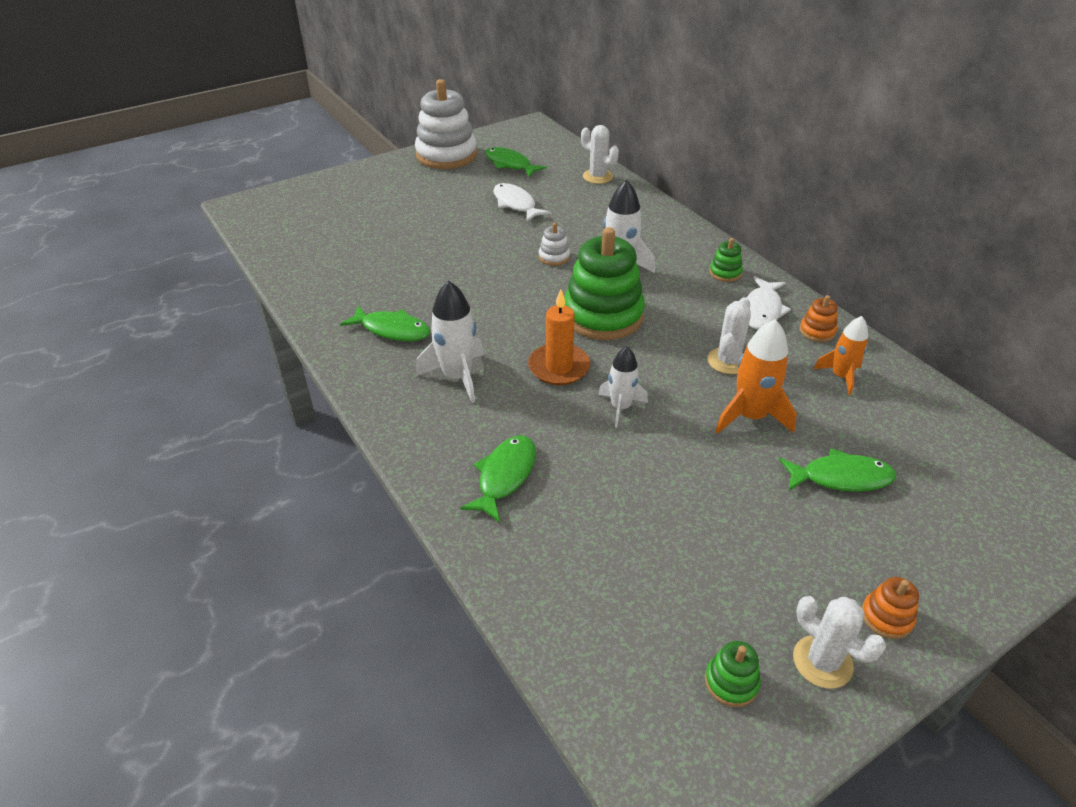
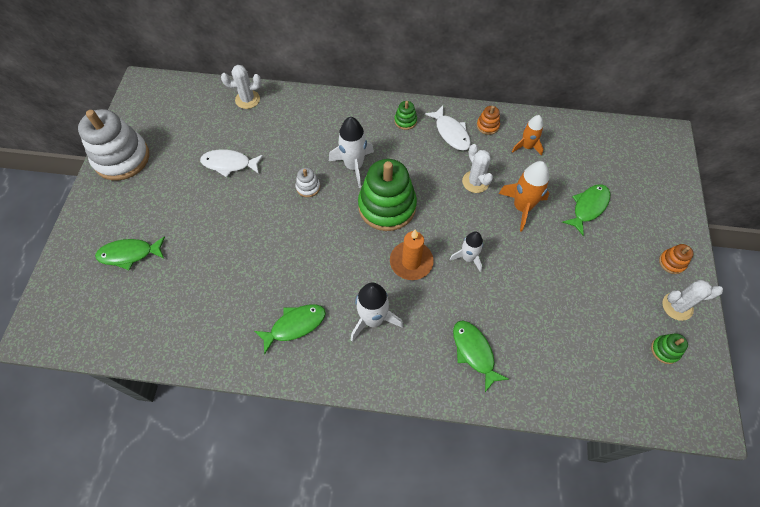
camera: 50 degrees left, 20 degrees up
(510, 164) = (178, 132): green fish -> green fish (129, 254)

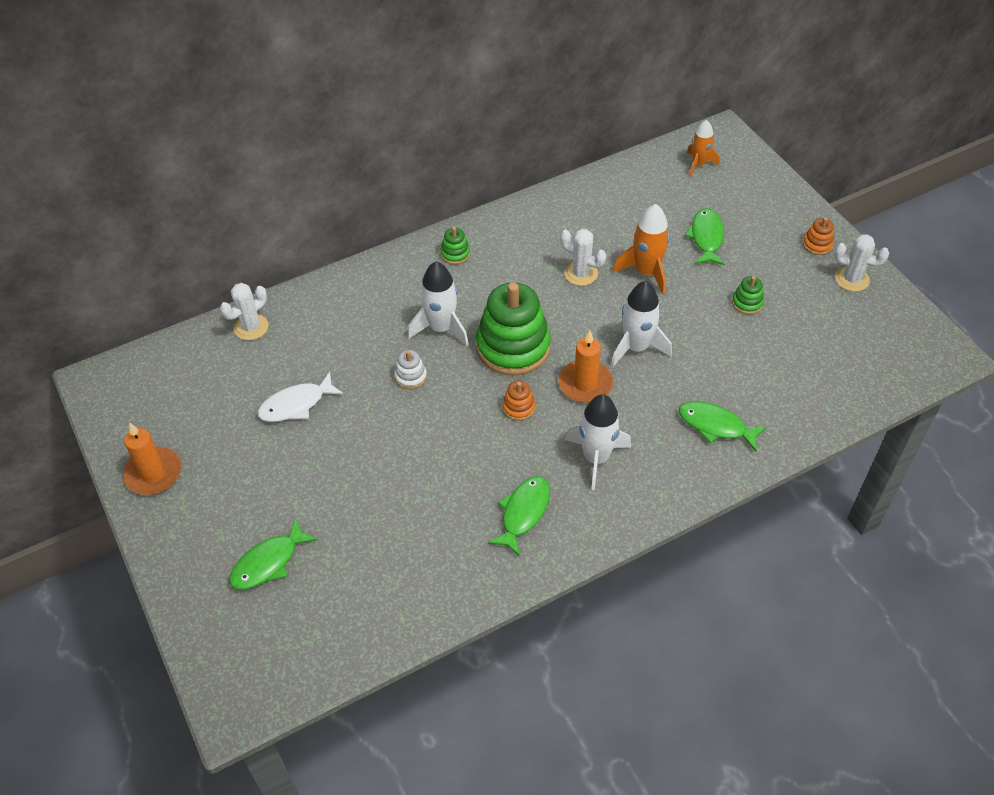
camera: 35 degrees left, 10 degrees down
(122, 158) = (153, 473): white stacking toy -> orange candle
(451, 133) = (514, 240): white fish -> none
(468, 258) = (636, 347): white rocket -> white rocket, size x1.53
(487, 126) = (545, 213): orange stacking toy -> orange stacking toy (518, 407)
(526, 147) = (601, 213): orange rocket -> orange rocket (698, 164)
(665, 350) = (871, 322): green stacking toy -> green stacking toy (747, 303)
(677, 306) = (852, 279): white cactus -> white cactus turned 60 degrees clockwise

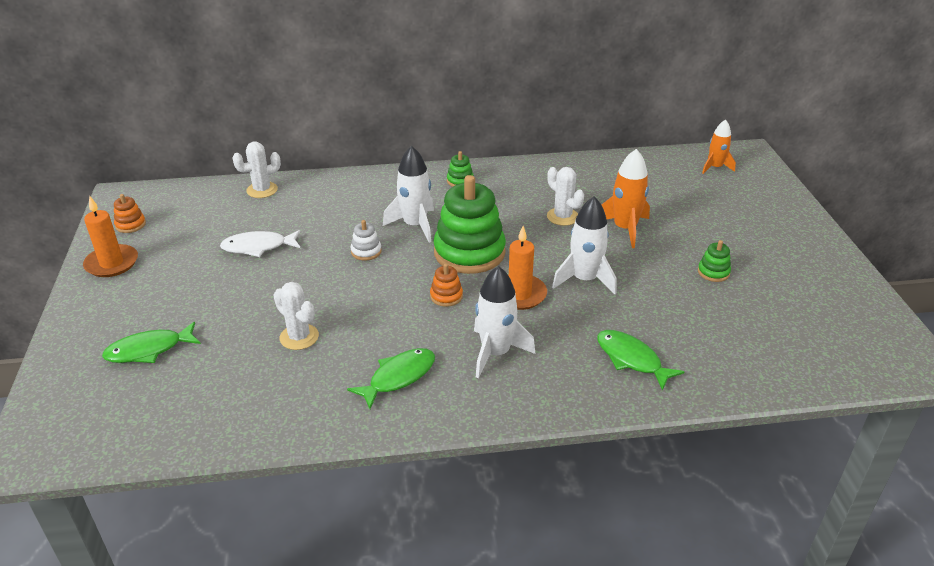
camera: 20 degrees right, 15 degrees down
(706, 237) = (696, 217): green fish -> none
(817, 244) = (808, 245): orange stacking toy -> orange stacking toy (130, 225)
(852, 279) = (833, 279): white cactus -> white cactus (299, 337)

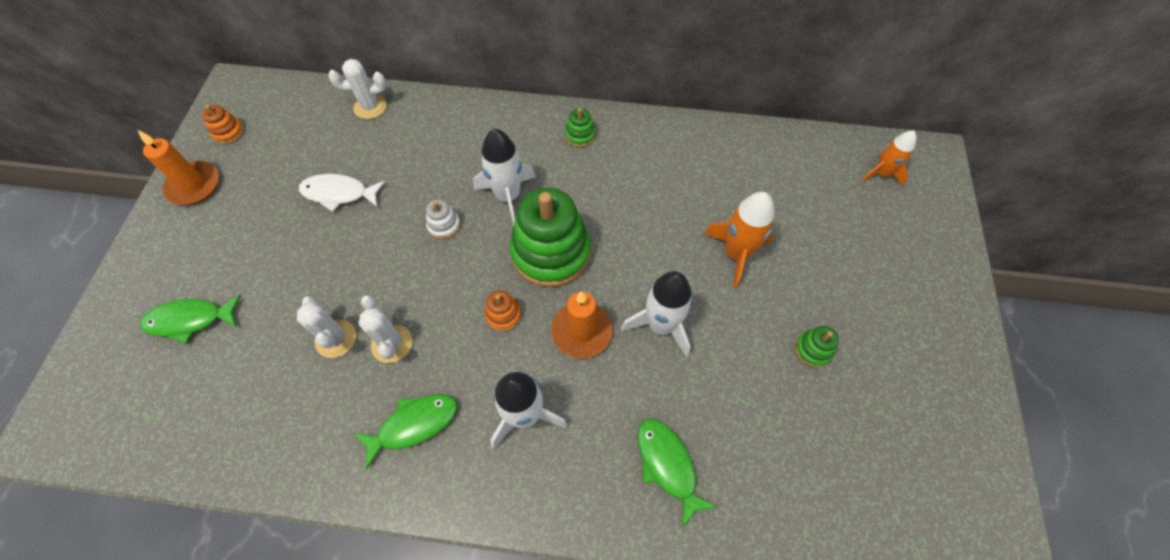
camera: 15 degrees right, 25 degrees up
(562, 217) = (672, 218): white cactus -> white cactus (392, 343)

